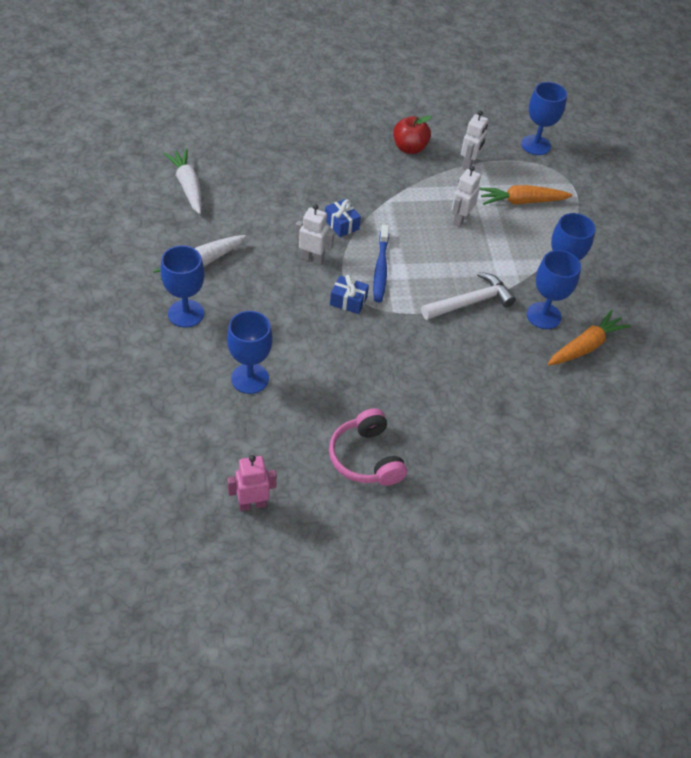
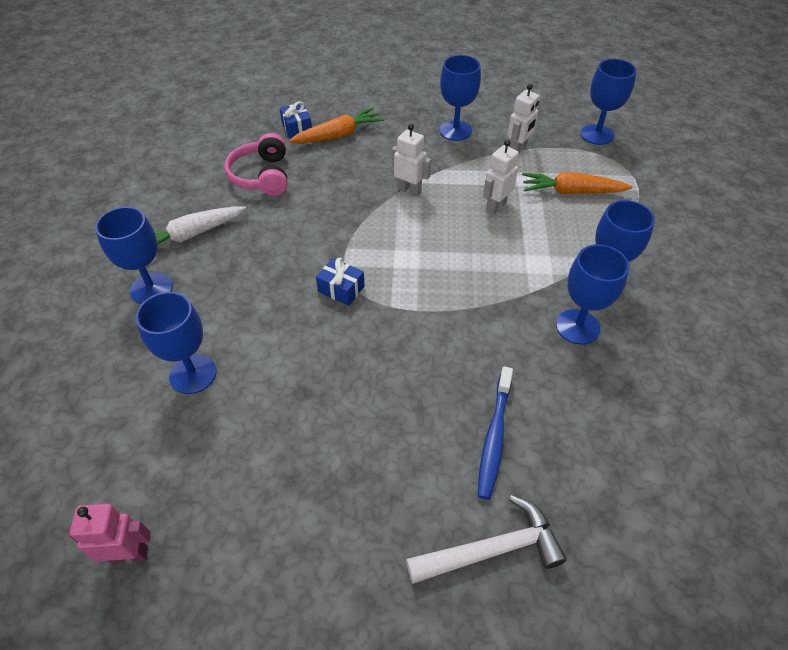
camera: 15 degrees right, 0 degrees up
(188, 186) = (209, 155): white carrot -> none
(312, 258) = (315, 238): white robot -> white robot (409, 190)
(341, 224) = (359, 203): blue gift -> blue gift (297, 128)
(366, 458) = (301, 501): pink headphones -> pink headphones (262, 176)
(380, 269) = (389, 255): blue toothbrush -> blue toothbrush (494, 437)
(409, 148) = (455, 131): red apple -> blue goblet
(470, 302) = (488, 302): white hammer -> white hammer (491, 549)
(585, 346) = (627, 372): orange carrot -> orange carrot (338, 135)

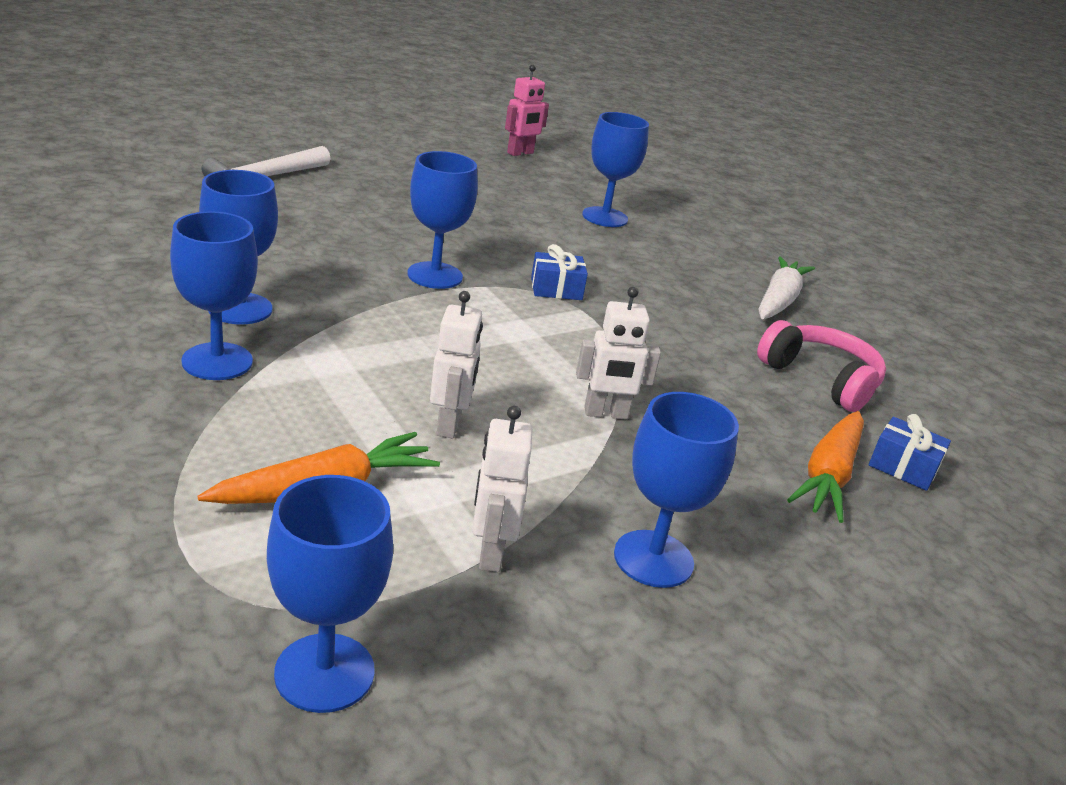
camera: 140 degrees right, 20 degrees down
(151, 288) = (733, 256): blue goblet -> blue goblet (435, 275)
(494, 437) = (297, 223): blue toothbrush -> none

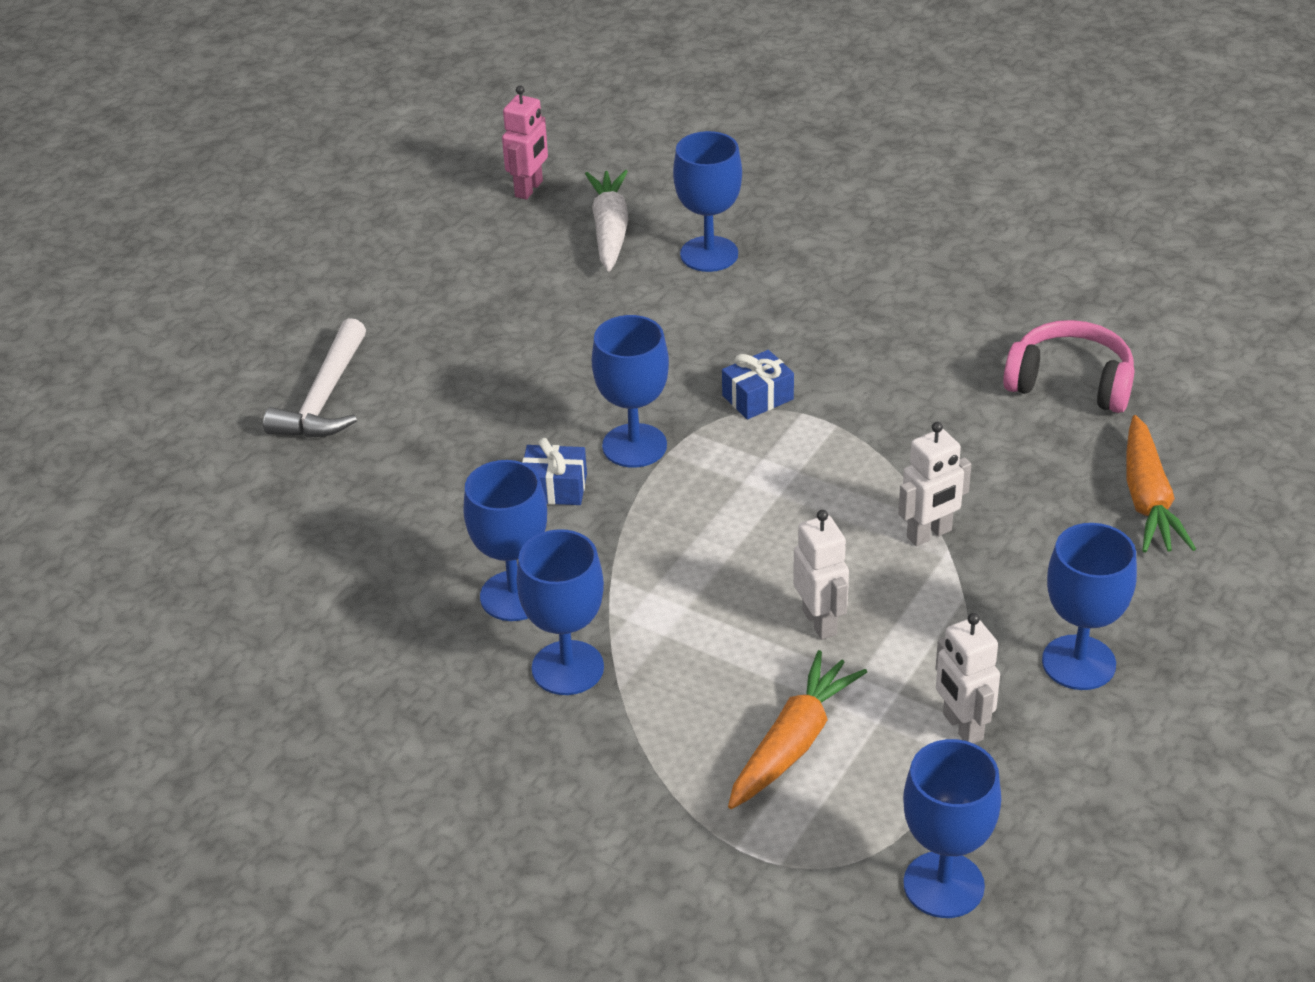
camera: 20 degrees left, 10 degrees up
(778, 300) = (964, 290): white carrot -> white carrot (610, 230)
(903, 467) = (1198, 454): blue gift -> blue gift (555, 488)

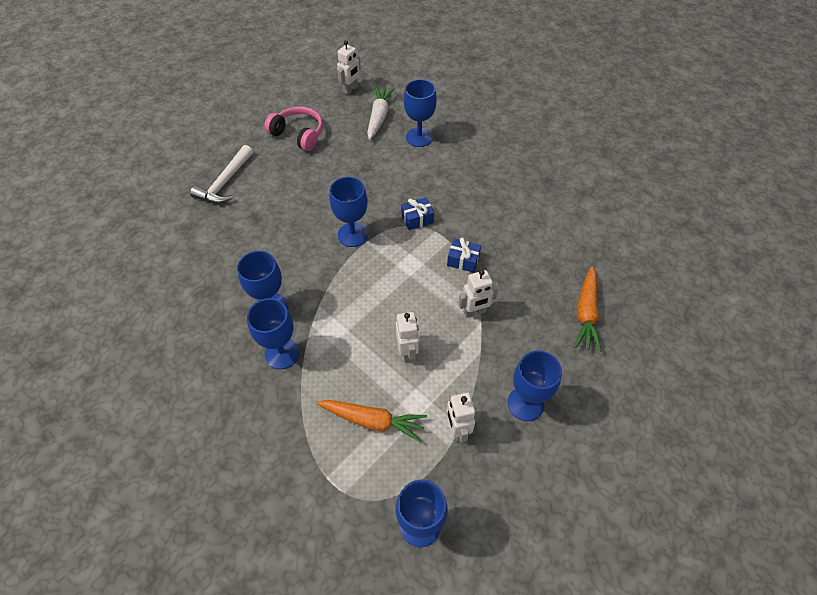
camera: 10 degrees right, 15 degrees up
(529, 189) = (350, 89): pink robot -> white robot
(555, 488) = (309, 251): blue gift -> blue gift (463, 260)
(793, 743) = (373, 421): orange carrot -> orange carrot turned 60 degrees clockwise
(1070, 383) = (566, 239): pink headphones -> pink headphones (298, 134)

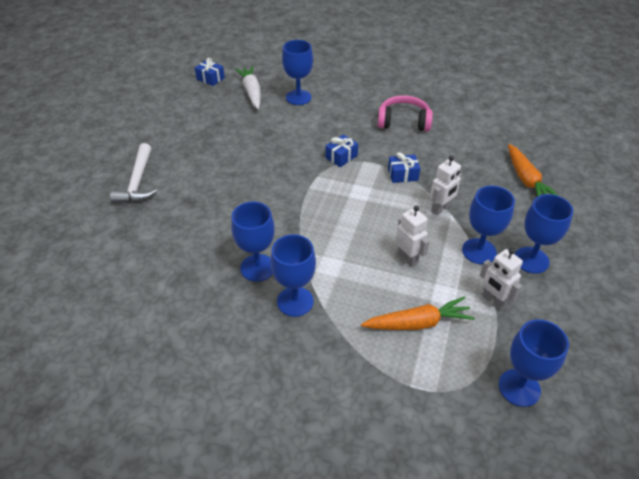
camera: 25 degrees left, 10 degrees down
(298, 134) = (185, 124): pink headphones -> pink headphones (403, 122)
(350, 89) = (210, 78): white robot -> blue gift
(353, 235) = (293, 186): blue goblet -> blue goblet (479, 251)

